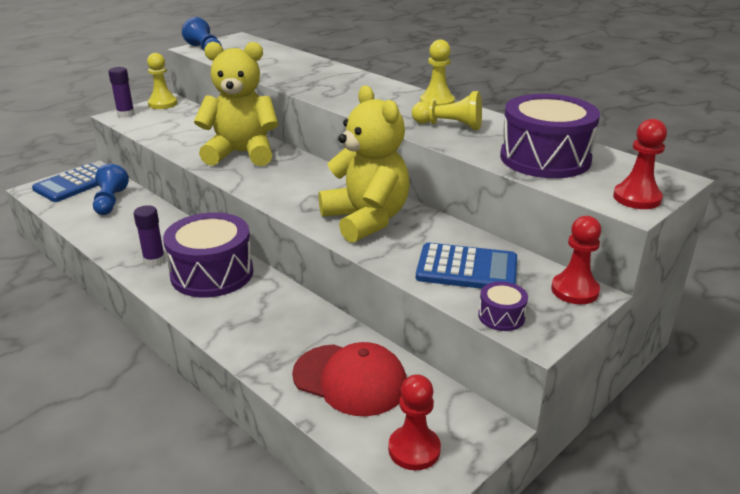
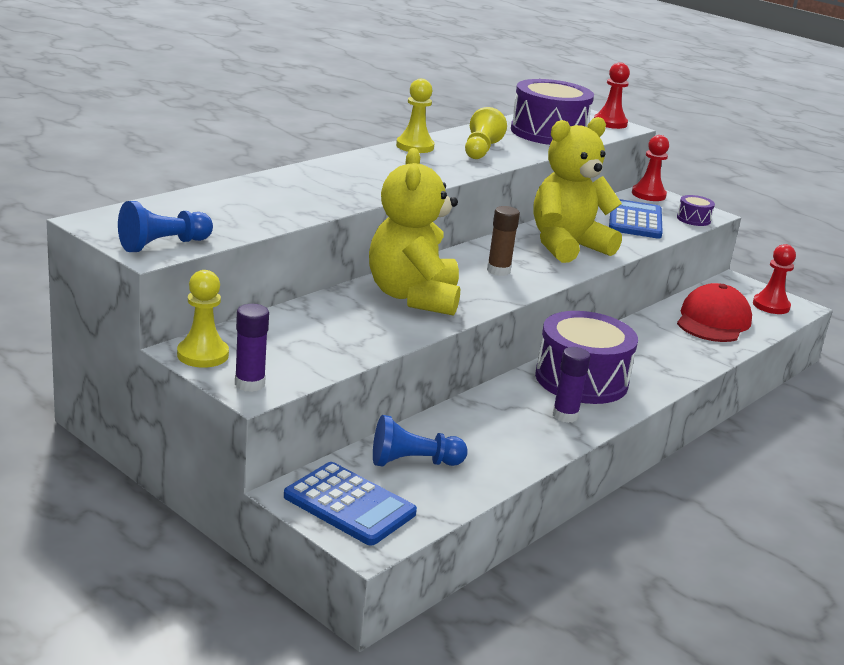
camera: 95 degrees left, 5 degrees down
(297, 185) = (498, 271): none -> brown glue stick

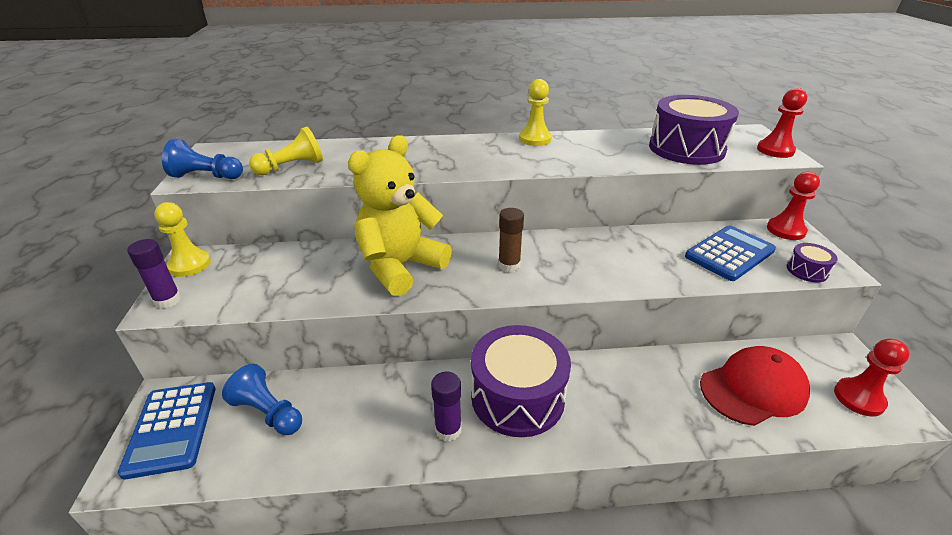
camera: 45 degrees right, 10 degrees up
(481, 150) = (588, 152): yellow pawn -> yellow pawn (292, 167)
(567, 246) = (613, 260): yellow teddy bear -> none

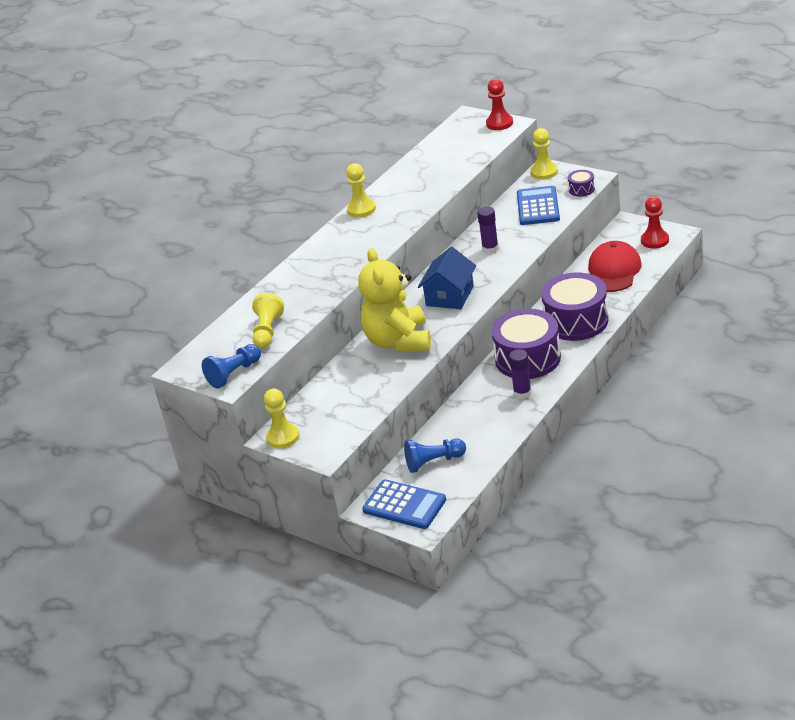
camera: 45 degrees left, 0 degrees up
(168, 300) = (321, 450): purple glue stick -> purple glue stick (490, 249)
(509, 265) = (449, 296): brown glue stick -> blue house
(686, 148) = (455, 155): purple drum -> purple drum (576, 321)
(785, 230) = (544, 172): red pawn -> yellow pawn

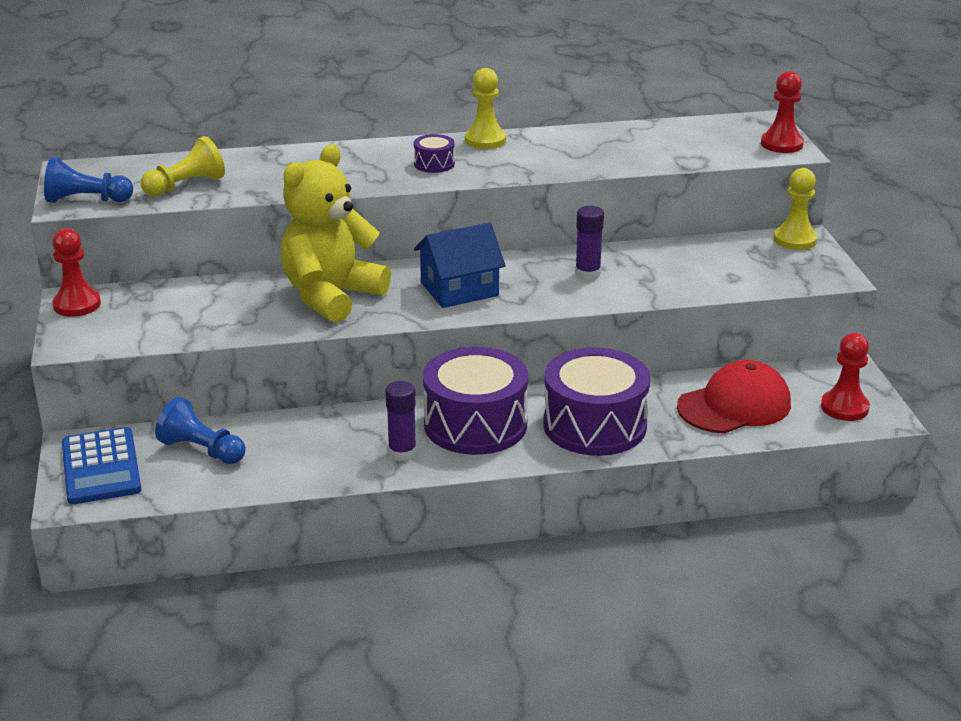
camera: 40 degrees right, 5 degrees down
(283, 437) = (77, 305): yellow pawn -> red pawn
(538, 207) = (718, 267): blue calculator -> none
(581, 189) = (800, 280): purple drum -> purple drum (434, 164)

